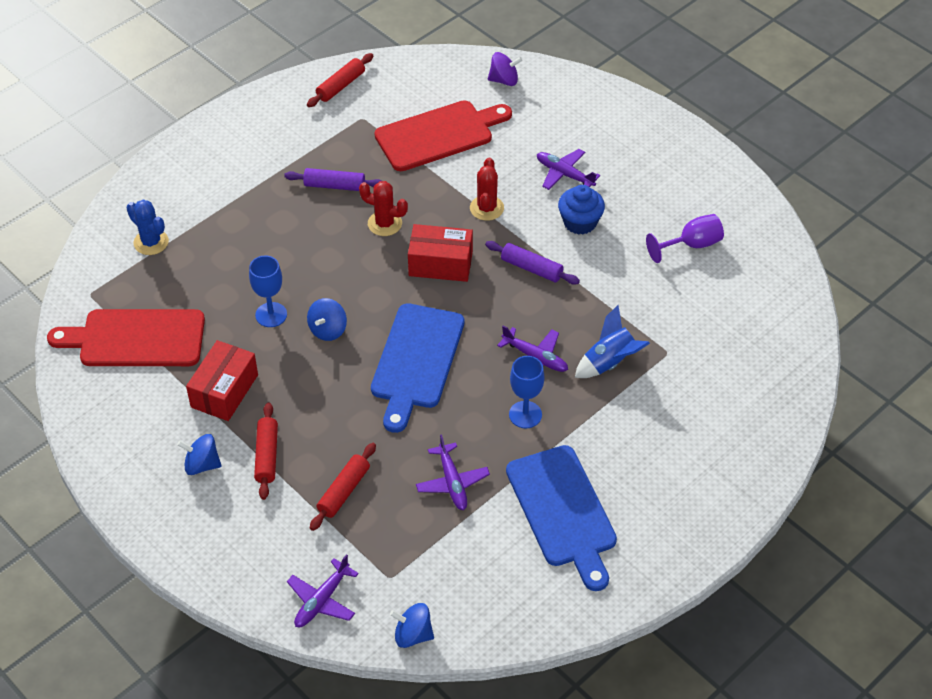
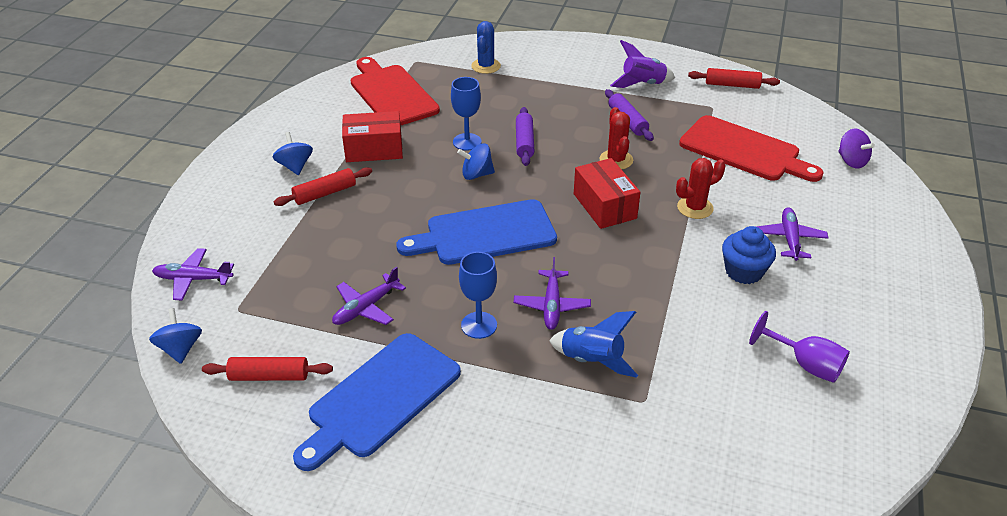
camera: 60 degrees right, 10 degrees down
(286, 144) = (642, 84): none -> purple rocket
(343, 491) = (315, 247): red rolling pin -> red rolling pin (269, 376)
(531, 268) = (655, 262): purple rolling pin -> purple rolling pin (524, 142)

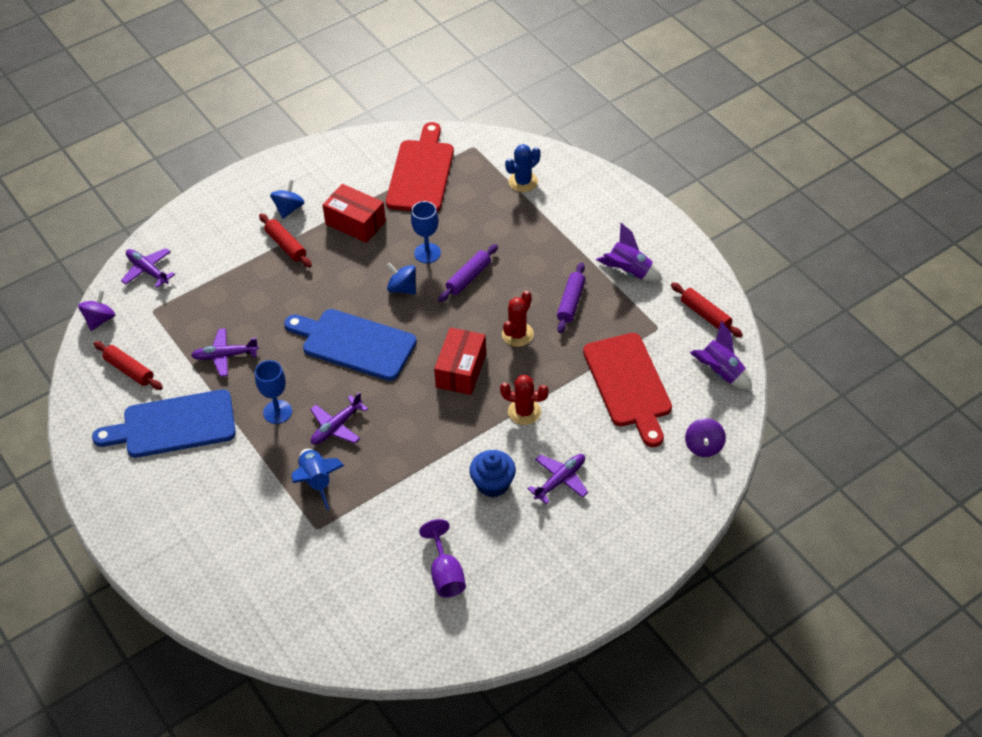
camera: 40 degrees right, 10 degrees up
(180, 349) = (99, 320): blue spinning top -> purple spinning top
(325, 193) = (286, 245): red rolling pin -> red rolling pin turned 45 degrees clockwise
(793, 112) = (720, 372): none -> purple rocket

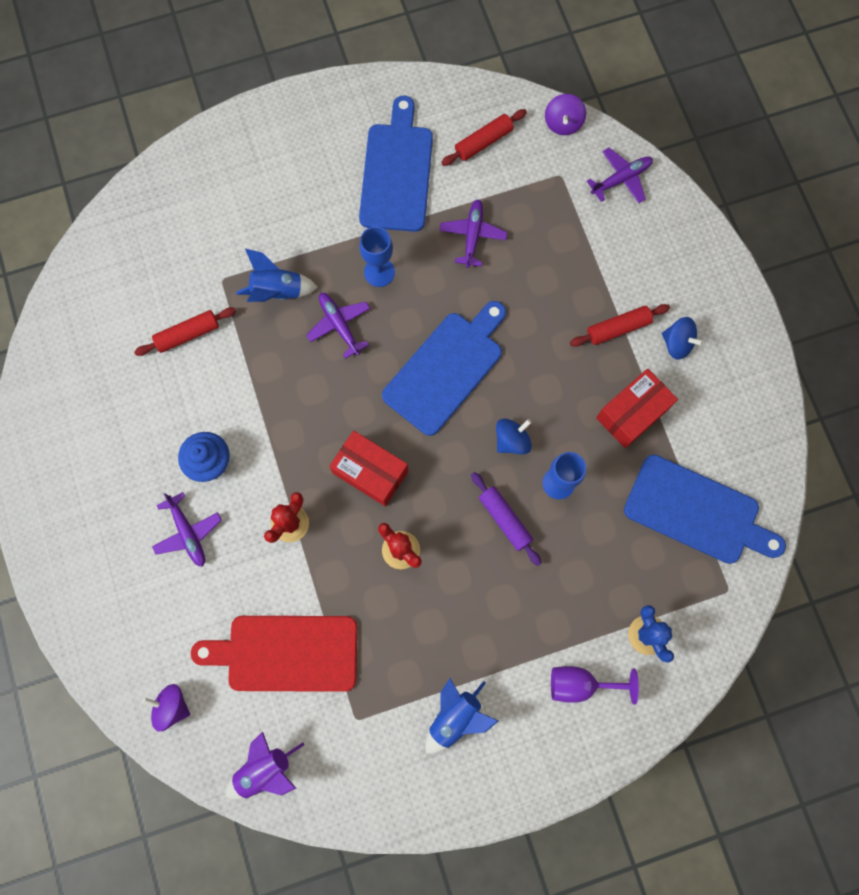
camera: 105 degrees right, 25 degrees up
(99, 320) = (563, 123): purple spinning top -> purple spinning top turned 60 degrees clockwise
(421, 173) = (697, 512): red cutting board -> blue cutting board
(445, 574) = (123, 386): purple goblet -> purple goblet (580, 684)
(571, 302) = (429, 628): purple rolling pin -> none
(629, 271) = (455, 717): purple rocket -> blue rocket
(705, 315) = (356, 787): red rolling pin -> red rolling pin (187, 334)

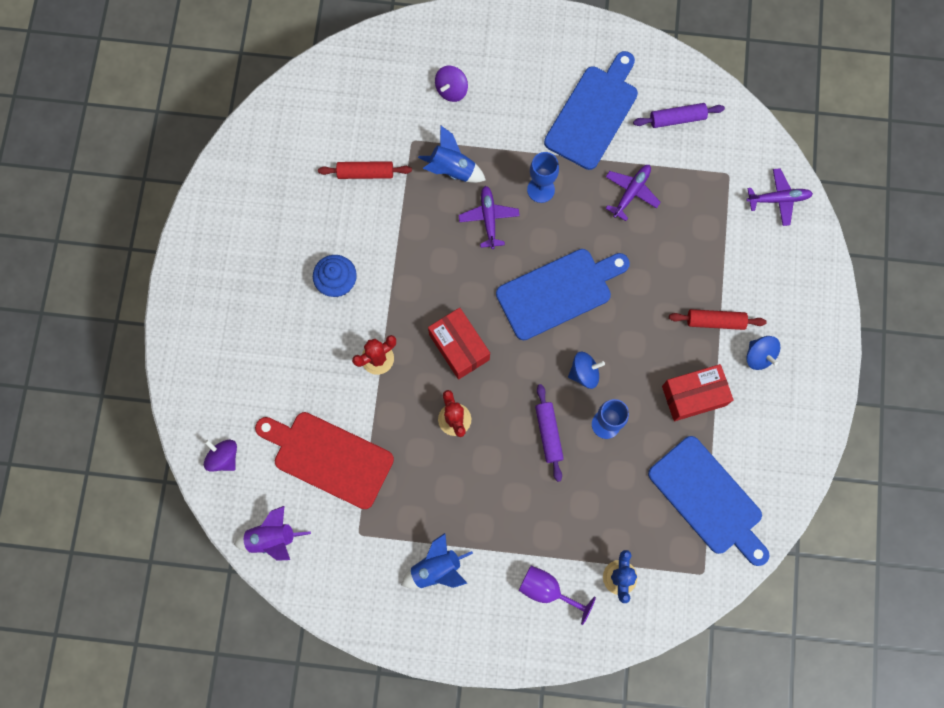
camera: 25 degrees right, 0 degrees up
(188, 533) = (295, 330): purple plane -> none
(483, 142) = (677, 119): red rolling pin -> purple rolling pin
(563, 123) = (751, 131): purple spinning top -> purple spinning top (451, 90)

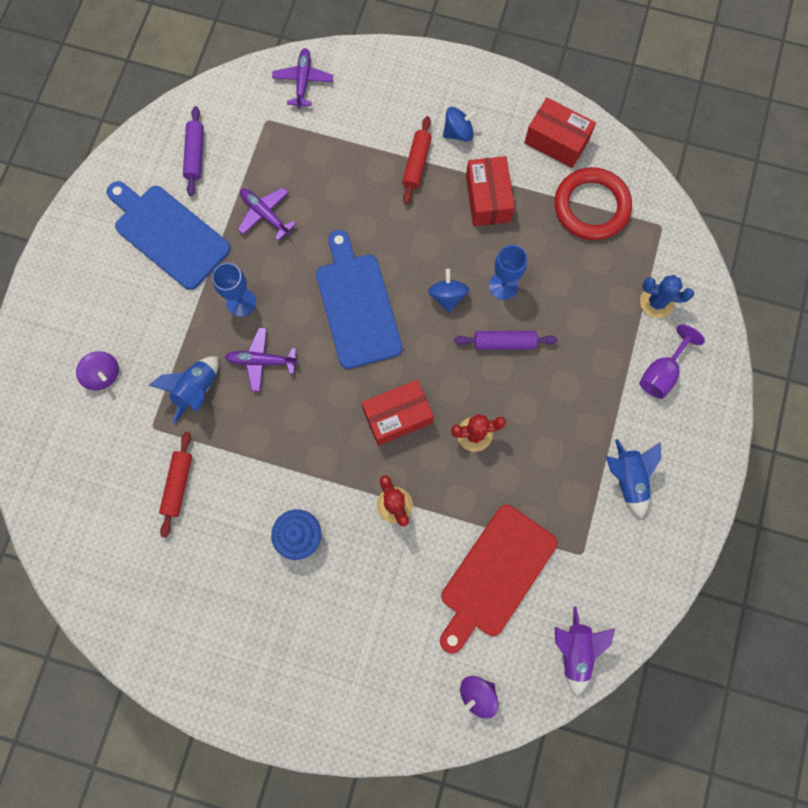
camera: 80 degrees left, 0 degrees up
(708, 499) = (591, 207): blue cutting board -> red ring
(772, 454) = (556, 141): none -> red box

